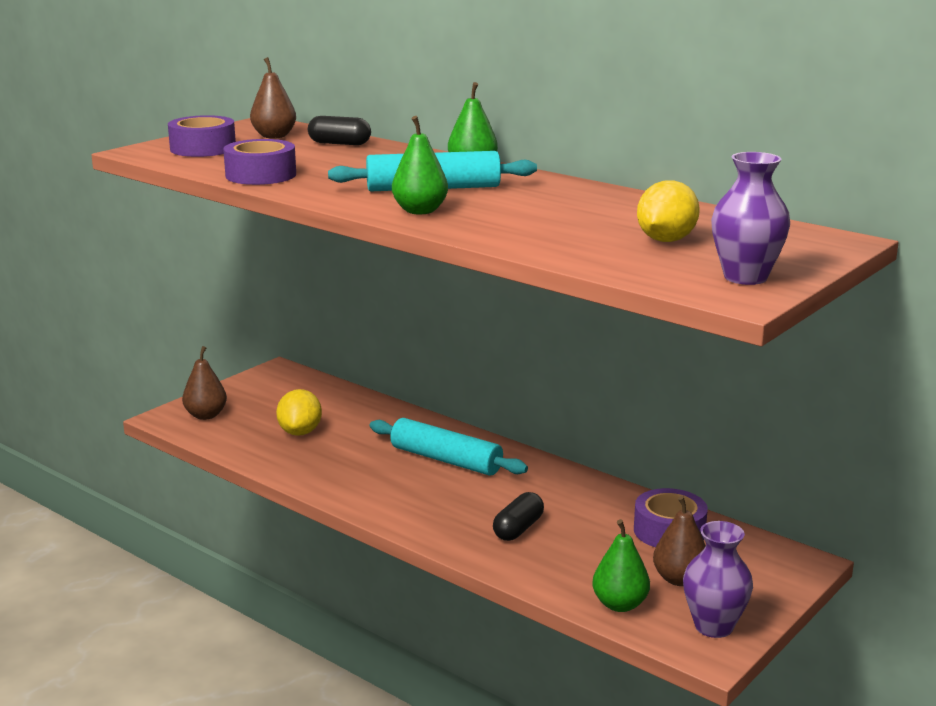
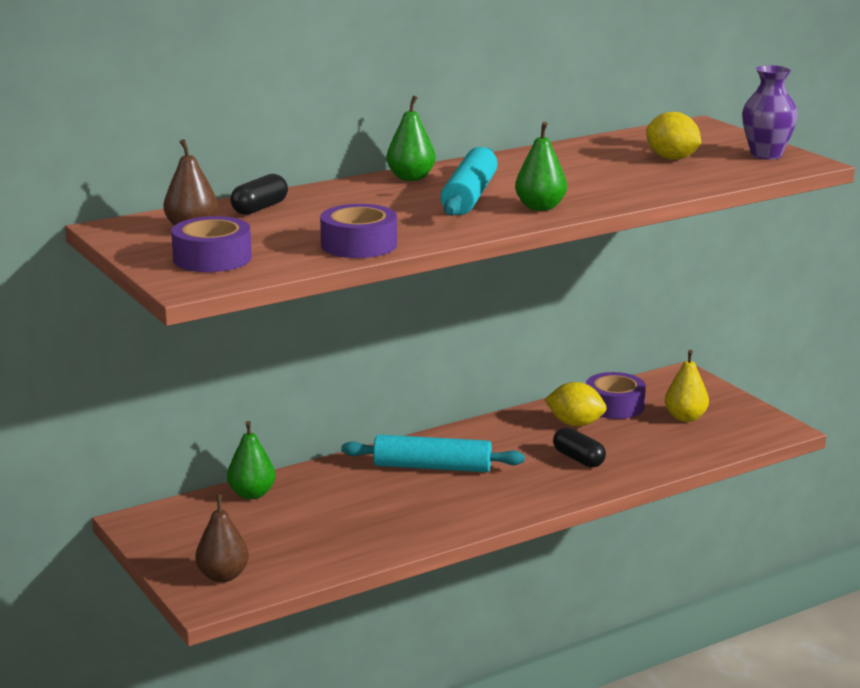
camera: 70 degrees left, 0 degrees up
(300, 432) = (313, 528): yellow lemon -> yellow lemon (575, 424)
(445, 460) = (432, 467): turquoise rolling pin -> turquoise rolling pin turned 45 degrees clockwise
(620, 604) = (710, 444): green pear -> green pear (252, 494)
(679, 579) = (685, 417): brown pear -> yellow pear
(713, 626) = (751, 420): purple vase -> none

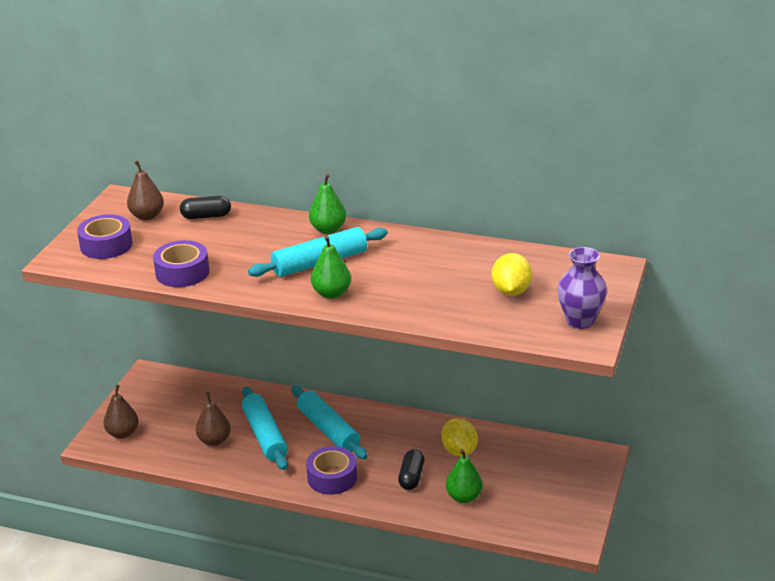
camera: 50 degrees right, 10 degrees up
(252, 494) = (219, 390): green pear -> green pear (464, 497)
(339, 530) = (214, 440): none -> brown pear
(381, 501) = (264, 435): none -> turquoise rolling pin
(614, 406) = (508, 452): purple tape -> purple tape (332, 477)
(685, 417) = (533, 489): yellow pear -> none

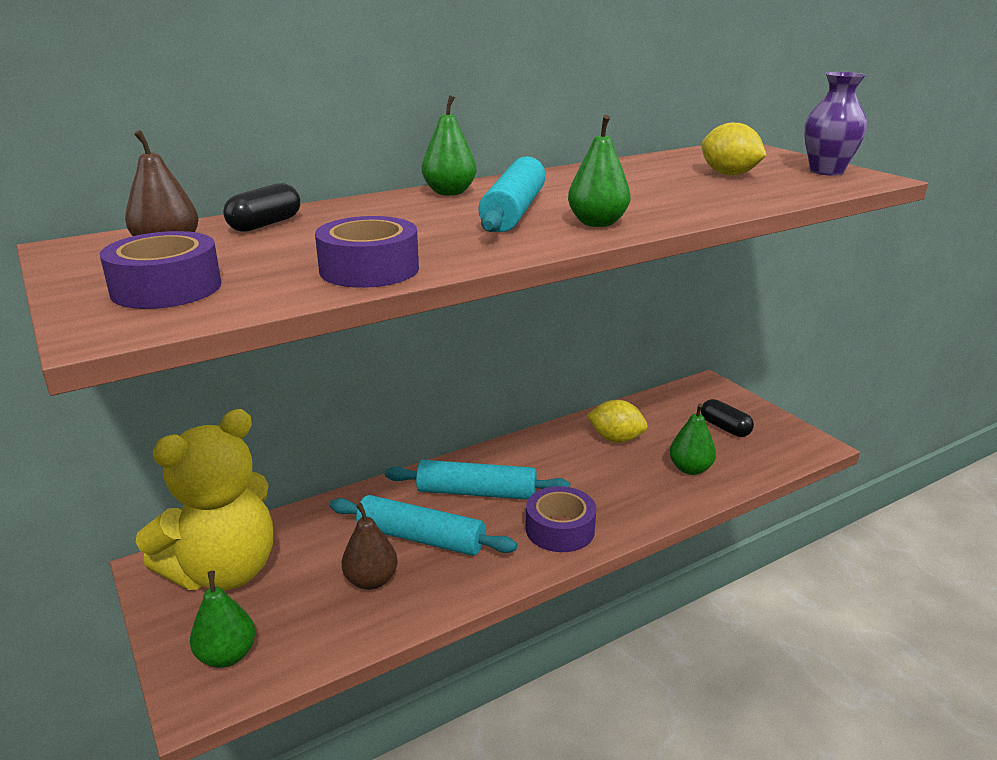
camera: 50 degrees left, 5 degrees down
(123, 433) = (227, 655): brown pear -> green pear
(169, 394) = (224, 571): none -> yellow teddy bear
(411, 477) = (623, 482): black capsule -> black capsule (725, 428)

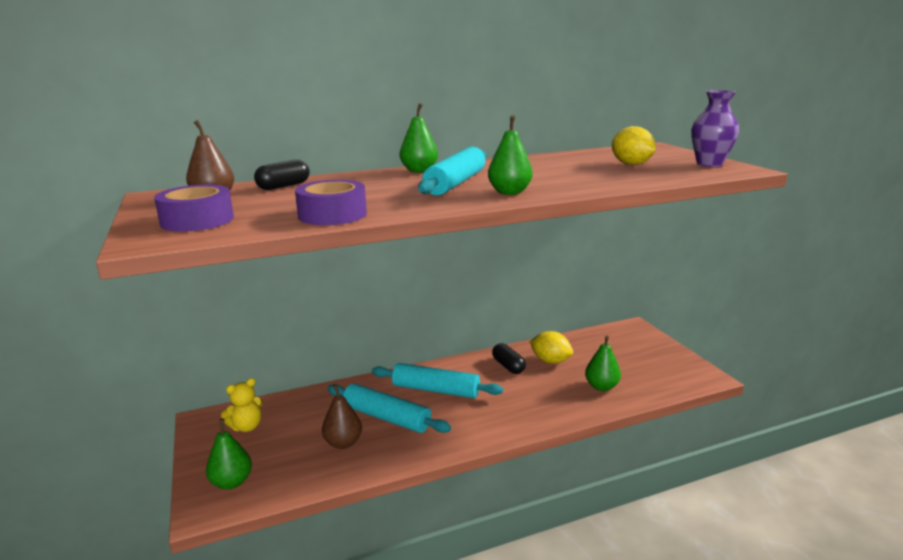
camera: 10 degrees right, 5 degrees down
(224, 571) = (246, 427): yellow teddy bear -> yellow teddy bear, size x0.44
(560, 529) = (489, 421): purple tape -> none
(725, 428) = (638, 359): black capsule -> black capsule (508, 366)

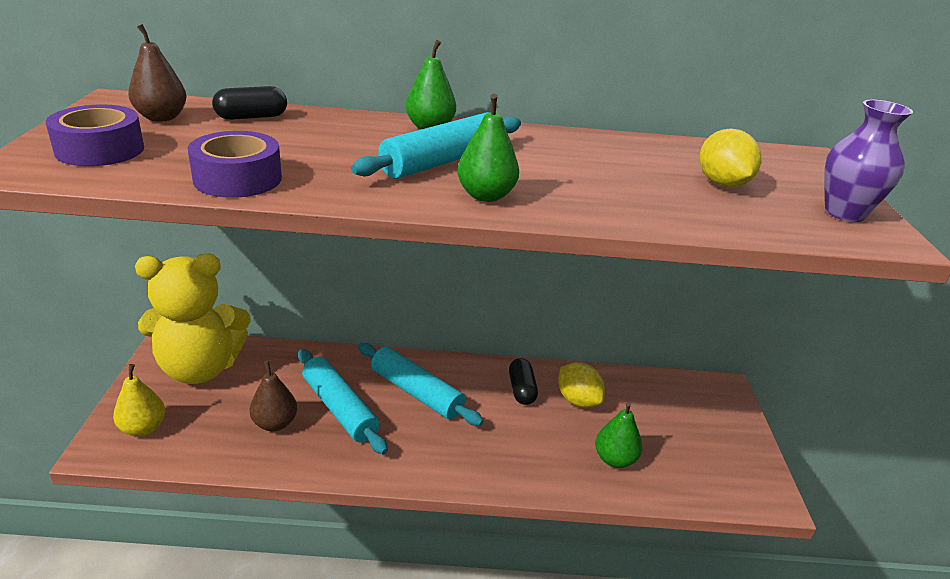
camera: 20 degrees right, 10 degrees up
(232, 482) = (143, 428): green pear -> yellow pear
(246, 427) = (200, 368): yellow teddy bear -> yellow teddy bear, size x2.27

